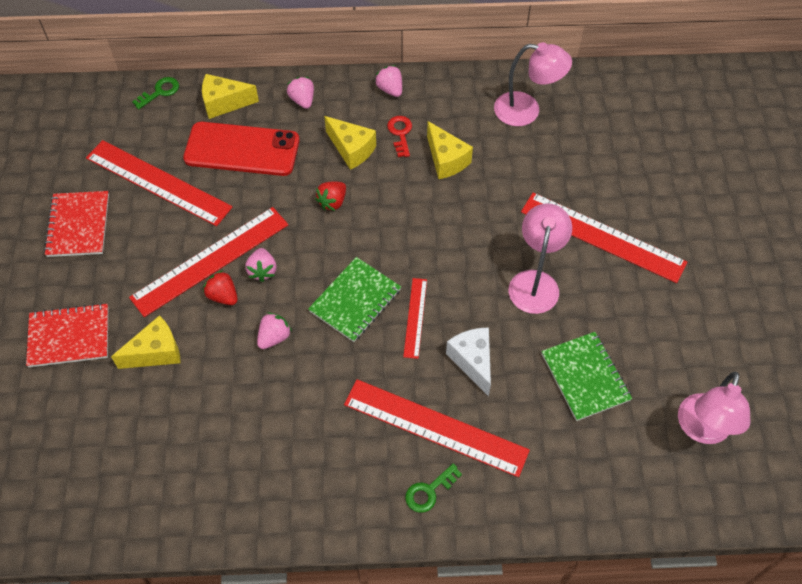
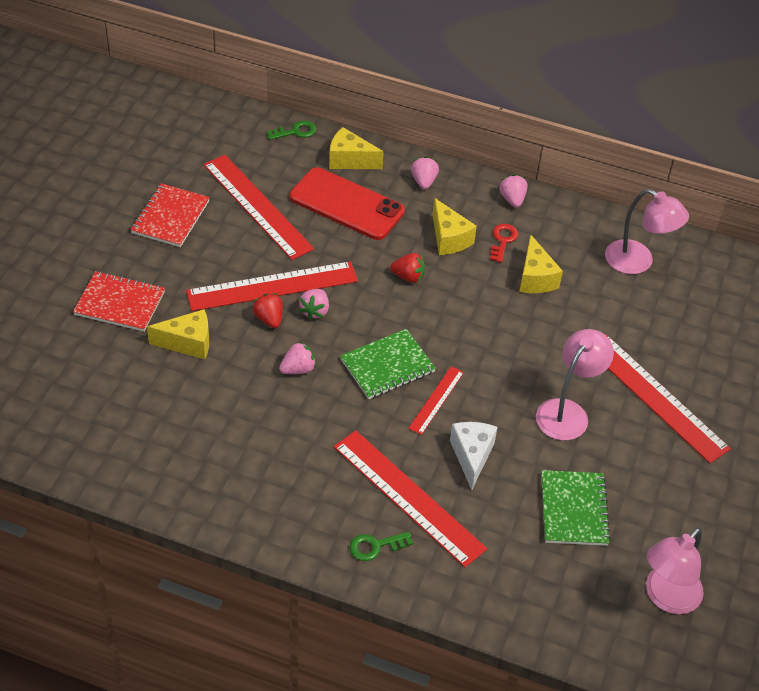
camera: 20 degrees right, 10 degrees down
(332, 202) = (408, 276): red strawberry -> red strawberry turned 135 degrees counterclockwise

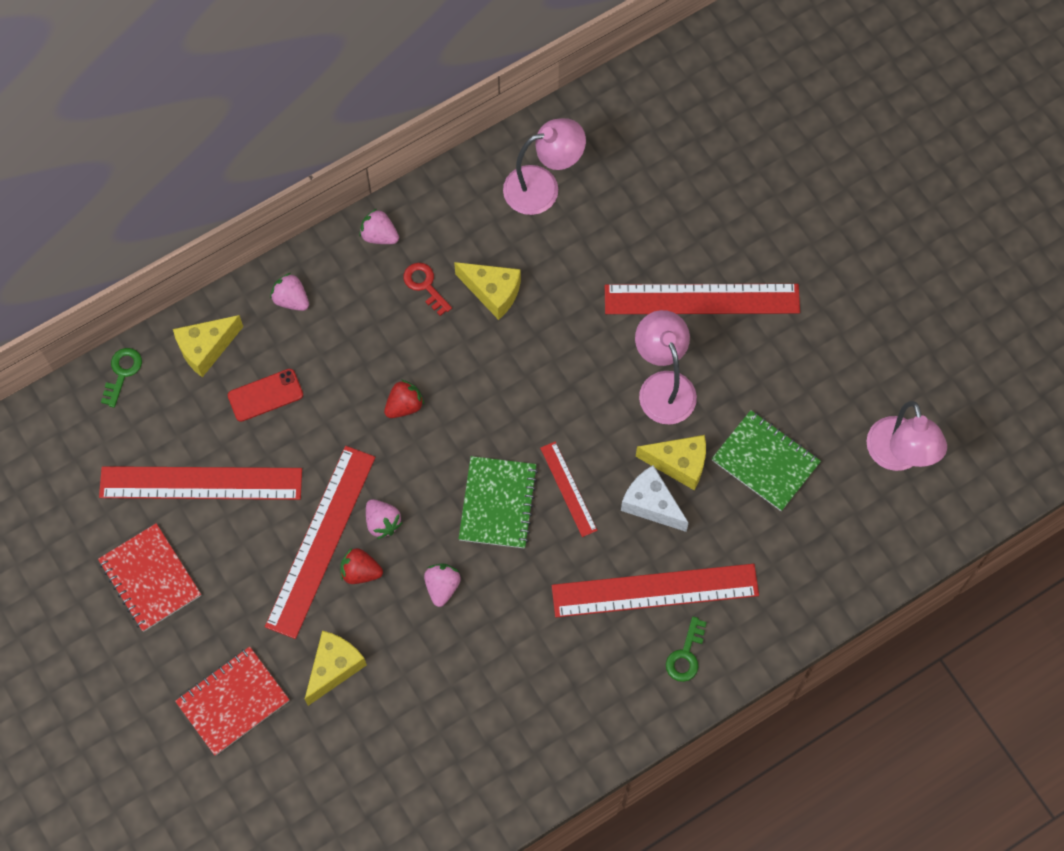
camera: 50 degrees left, 20 degrees up
(346, 204) = (265, 395): red phone -> red phone, size x0.52
(449, 238) = (384, 332): yellow cheese -> yellow cheese (679, 464)

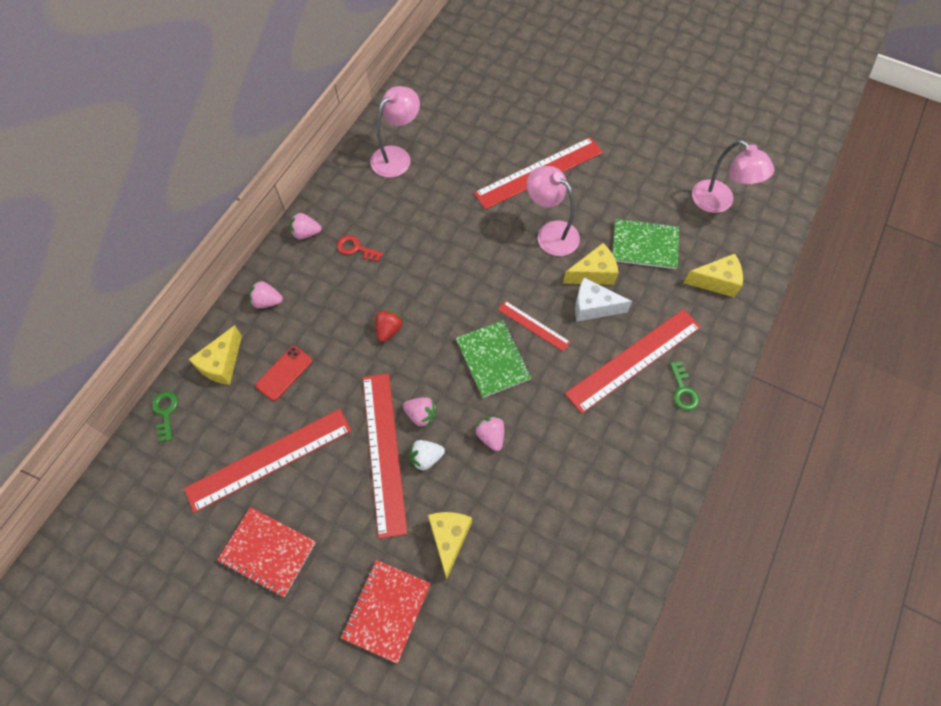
camera: 30 degrees left, 5 degrees down
(360, 572) = (426, 458): red strawberry -> white strawberry
(493, 292) = (404, 231): yellow cheese -> yellow cheese (716, 282)

